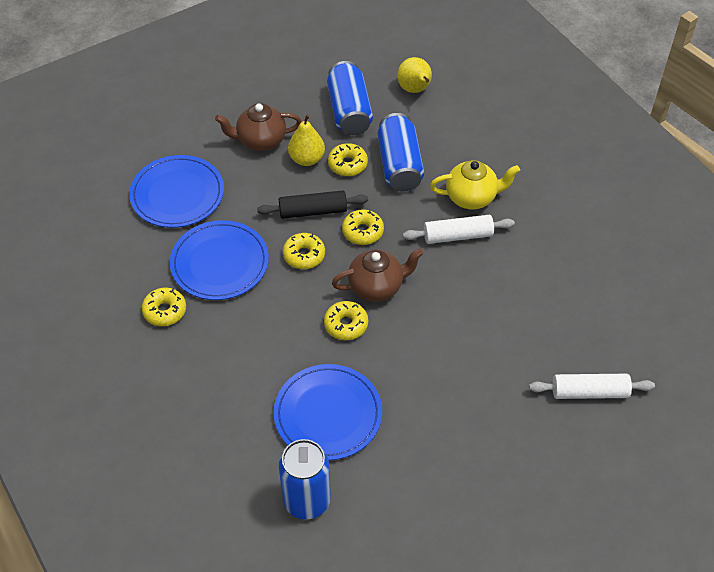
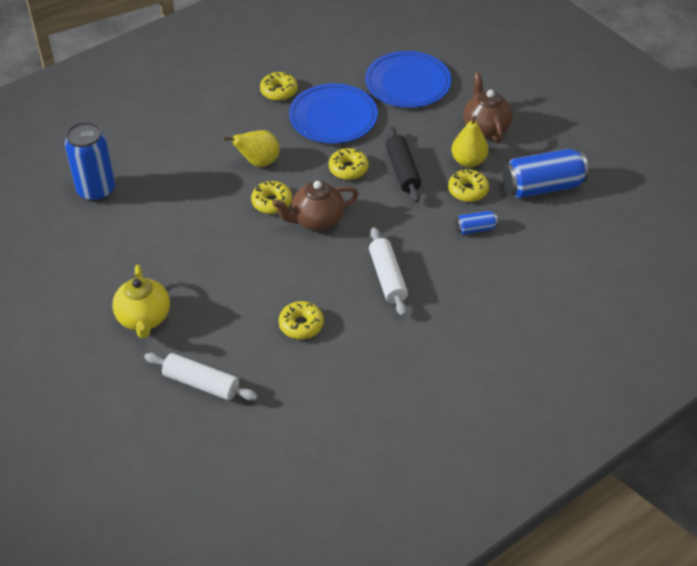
camera: 85 degrees right, 5 degrees down
(328, 414) = (177, 197): blue plate -> none
(362, 231) = (382, 207): yellow donut -> yellow donut (301, 325)
(376, 287) = (316, 220): brown teapot -> brown teapot turned 90 degrees clockwise
(399, 165) = (475, 229): blue can -> blue can, size x0.49
(415, 89) = (589, 236): yellow pear -> yellow pear (258, 162)
(472, 197) = (441, 288): yellow teapot -> yellow teapot (144, 319)
(589, 392) = (201, 383): white rolling pin -> white rolling pin turned 60 degrees counterclockwise

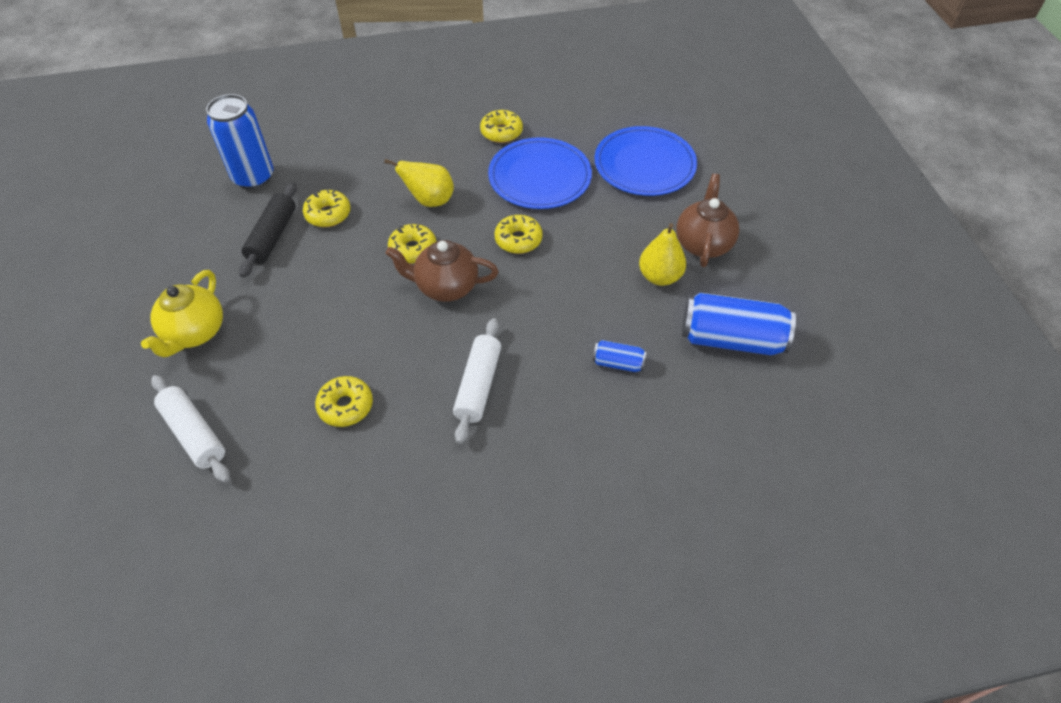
camera: 25 degrees right, 5 degrees up
(402, 170) = (577, 262): black rolling pin -> black rolling pin (272, 236)
(468, 190) = (637, 312): yellow donut -> yellow donut (328, 214)

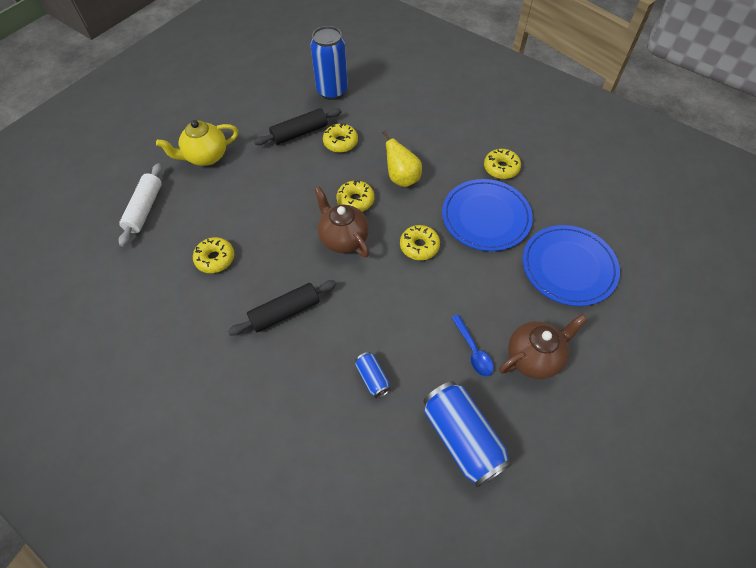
camera: 50 degrees right, 5 degrees up
(478, 385) = (285, 312): white rolling pin -> black rolling pin
(659, 276) = (473, 350): yellow pear -> blue spoon

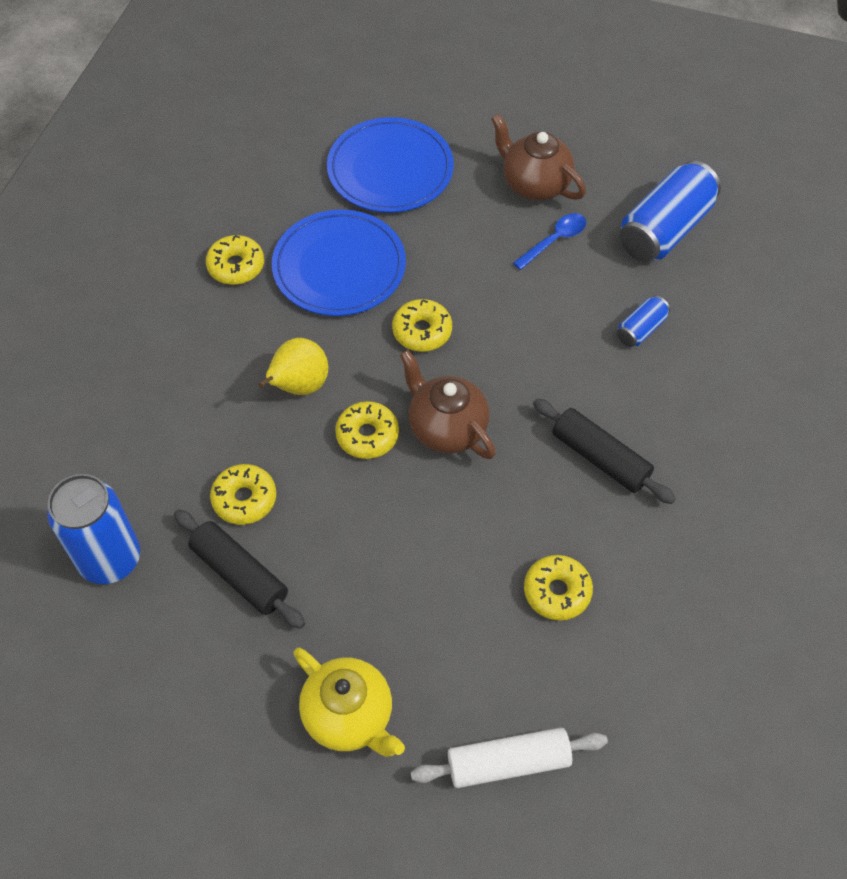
camera: 110 degrees left, 0 degrees up
(343, 238) = (446, 428): brown teapot -> brown teapot turned 105 degrees clockwise

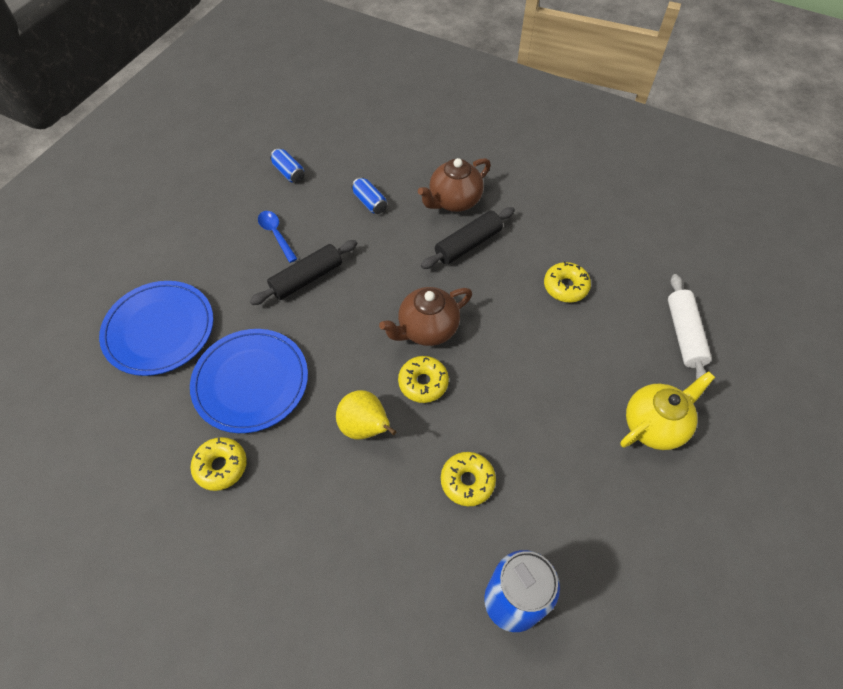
camera: 80 degrees left, 0 degrees up
(240, 574) = (536, 491): black rolling pin -> black rolling pin (306, 278)
(422, 331) = (335, 332): yellow donut -> none
(534, 184) = (217, 236): brown teapot -> brown teapot (454, 201)
(664, 229) = (289, 172): blue can -> blue can, size x0.49

